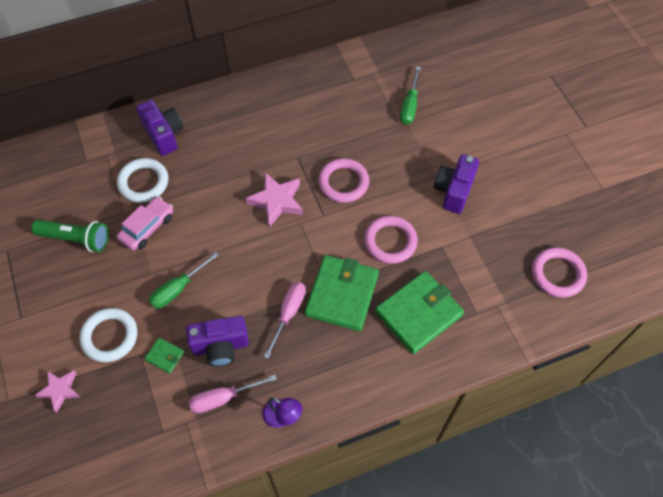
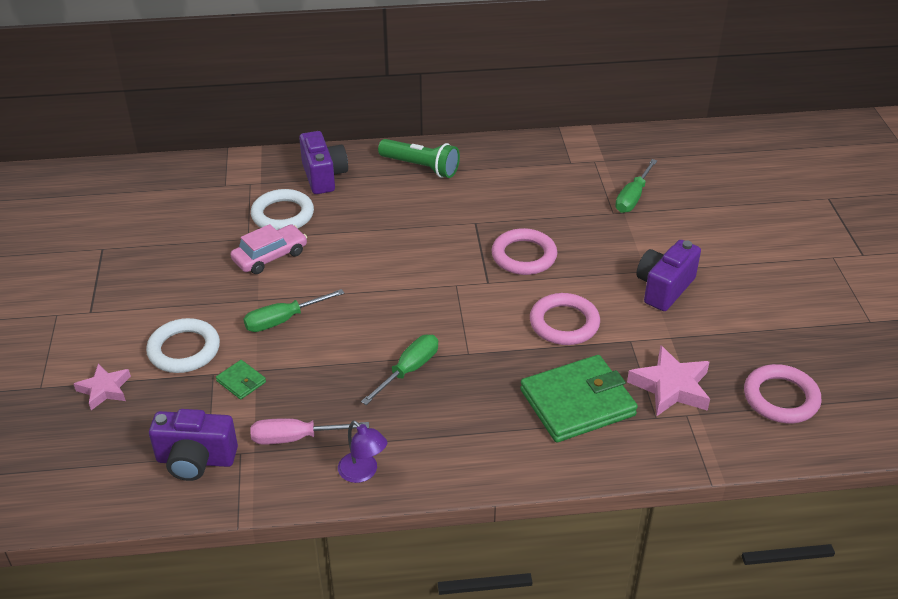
camera: 15 degrees right, 20 degrees down
(76, 239) = (184, 252): green flashlight -> green flashlight (421, 167)
(221, 346) = (312, 386): purple camera -> purple camera (196, 460)
(276, 201) = (434, 259): pink star -> pink star (671, 387)
(288, 314) = (409, 370): pink screwdriver -> green screwdriver
(342, 294) = (484, 364): green wallet -> none

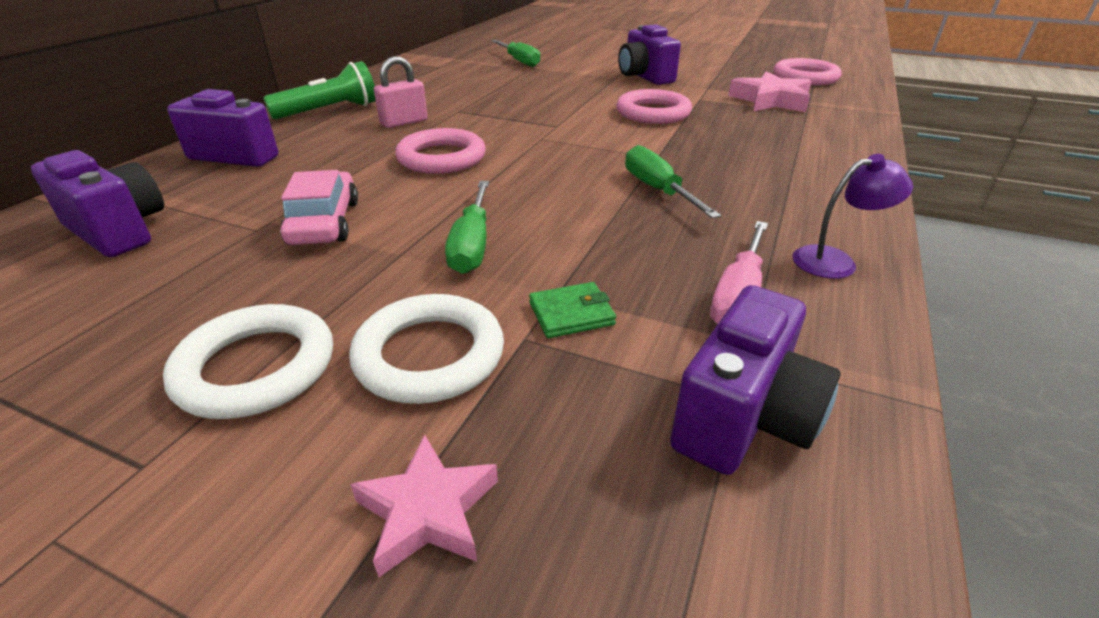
camera: 60 degrees left, 5 degrees down
(217, 198) = (119, 231): none -> purple camera
(282, 215) = (257, 194): white ring -> white ring (256, 367)
(429, 210) = (404, 122): none -> pink padlock
(524, 256) = (538, 105): pink ring -> pink ring (441, 158)
(577, 402) = (769, 132): green wallet -> none

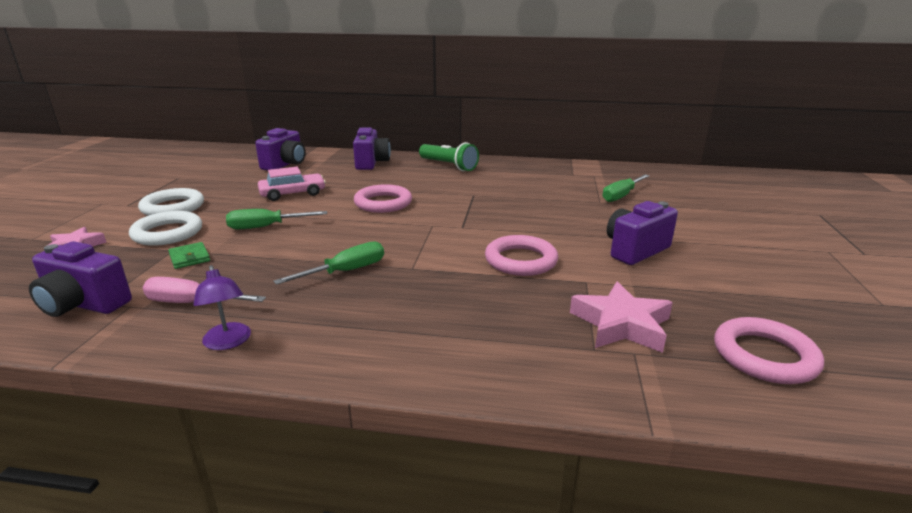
camera: 75 degrees right, 10 degrees down
(404, 122) = (440, 185): pink padlock -> none

